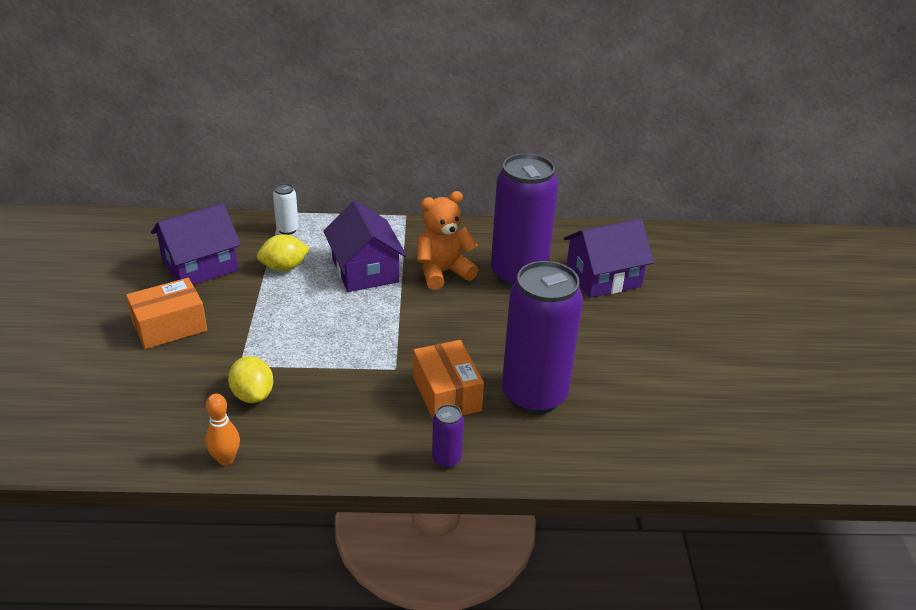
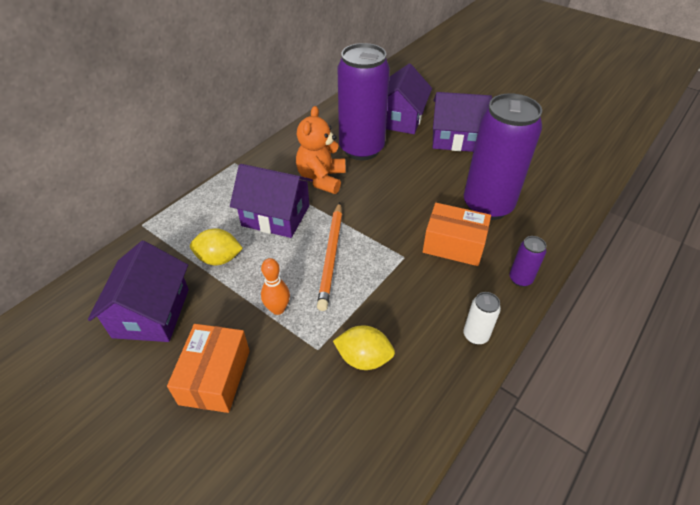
camera: 50 degrees left, 10 degrees up
(226, 459) = (430, 416): orange bowling pin -> orange bowling pin (278, 309)
(284, 267) = (219, 259): yellow lemon -> yellow lemon turned 75 degrees clockwise
(287, 229) = (171, 232): white can -> white can (475, 335)
(349, 324) = (331, 256): none -> orange pencil
(622, 329) = (455, 138): none -> purple house

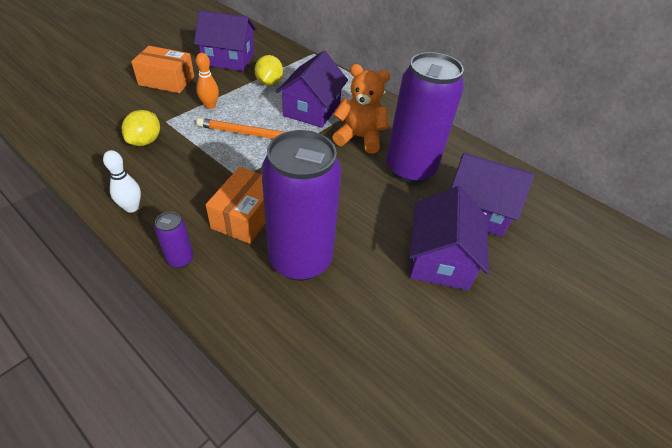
camera: 90 degrees right, 0 degrees up
(475, 335) = (131, 207): white can -> white bowling pin

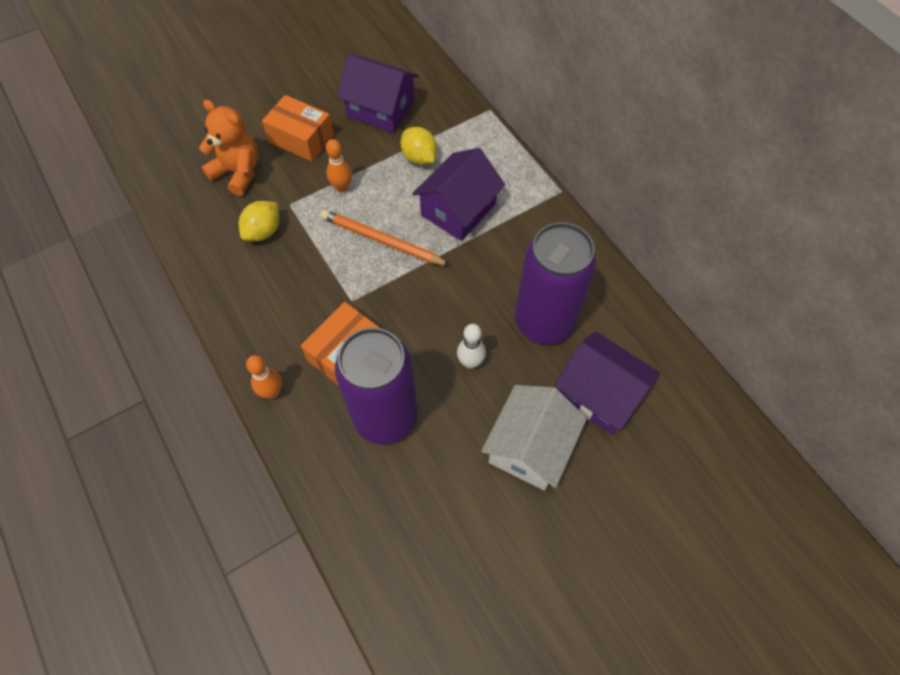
camera: 20 degrees right, 15 degrees up
(131, 207) = (237, 320): white bowling pin -> white bowling pin (470, 362)
(180, 259) = (272, 392): purple can -> orange bowling pin
(269, 83) = (419, 157): yellow lemon -> yellow lemon turned 60 degrees counterclockwise
(359, 138) = (501, 264): orange teddy bear -> orange teddy bear (238, 172)
(440, 259) = (530, 447): purple house -> white house

